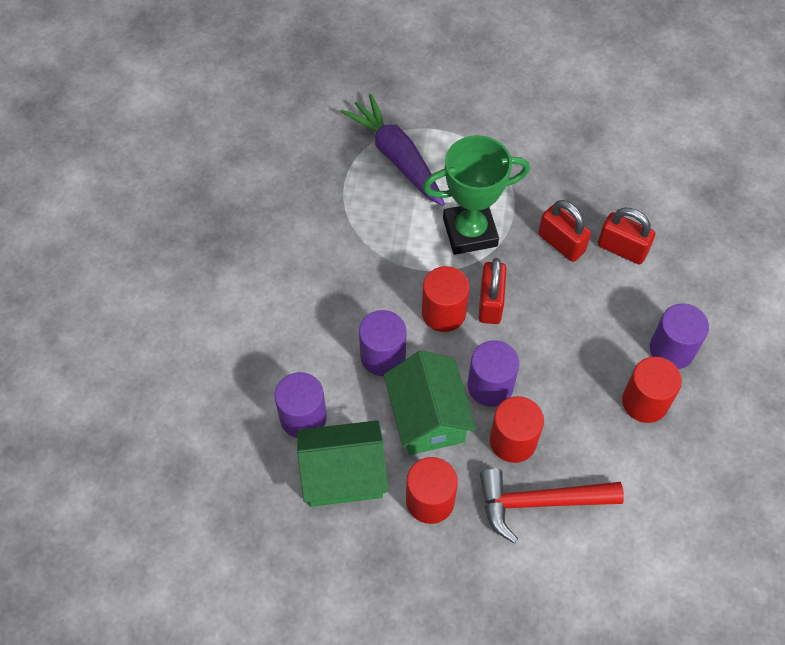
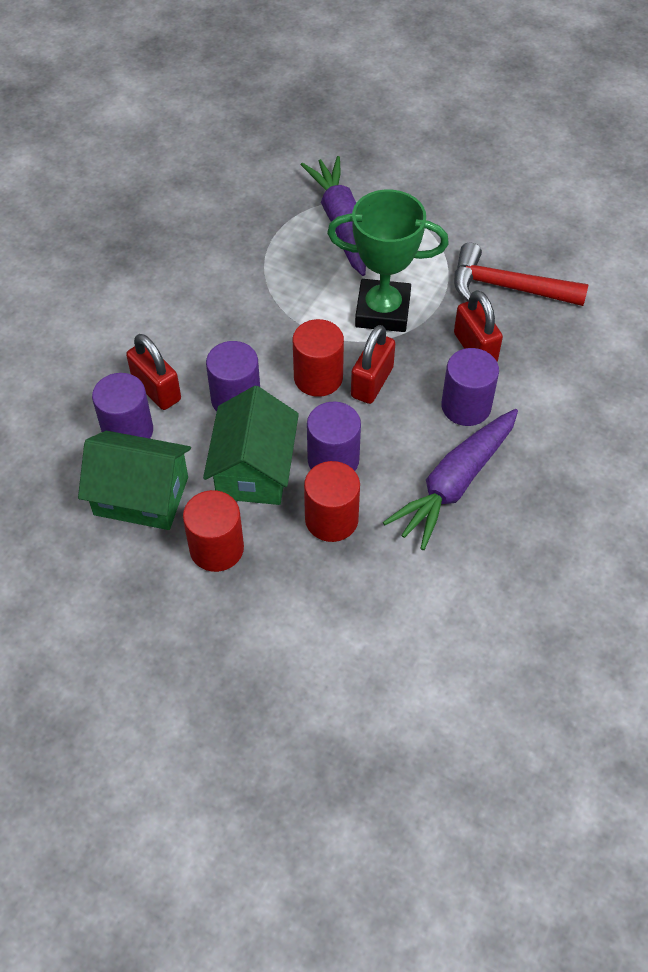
camera: 20 degrees right, 5 degrees down
(539, 502) = (330, 587): red hammer -> red hammer (507, 287)
(598, 374) = (455, 484): none -> purple carrot
(622, 249) = (539, 371): red padlock -> red padlock (156, 390)
(645, 402) = (493, 526): red cylinder -> none
(671, 349) = (548, 484): purple cylinder -> purple cylinder (466, 406)

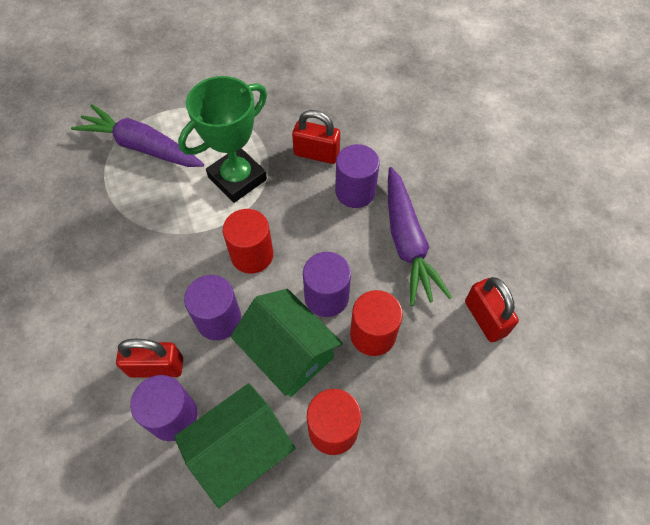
camera: 50 degrees left, 5 degrees up
(372, 382) = (287, 227): red padlock -> red padlock (485, 318)
(507, 287) = (288, 104): red hammer -> none

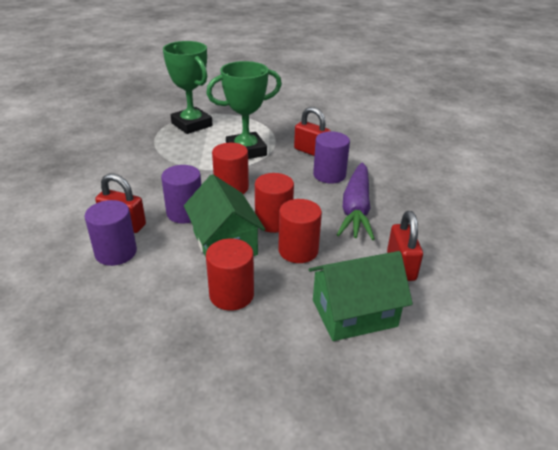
camera: 20 degrees right, 25 degrees down
(142, 147) = (192, 124): purple carrot -> green trophy
(240, 450) = (151, 285): green house -> green house (354, 313)
(326, 297) = (273, 221): purple cylinder -> red cylinder

